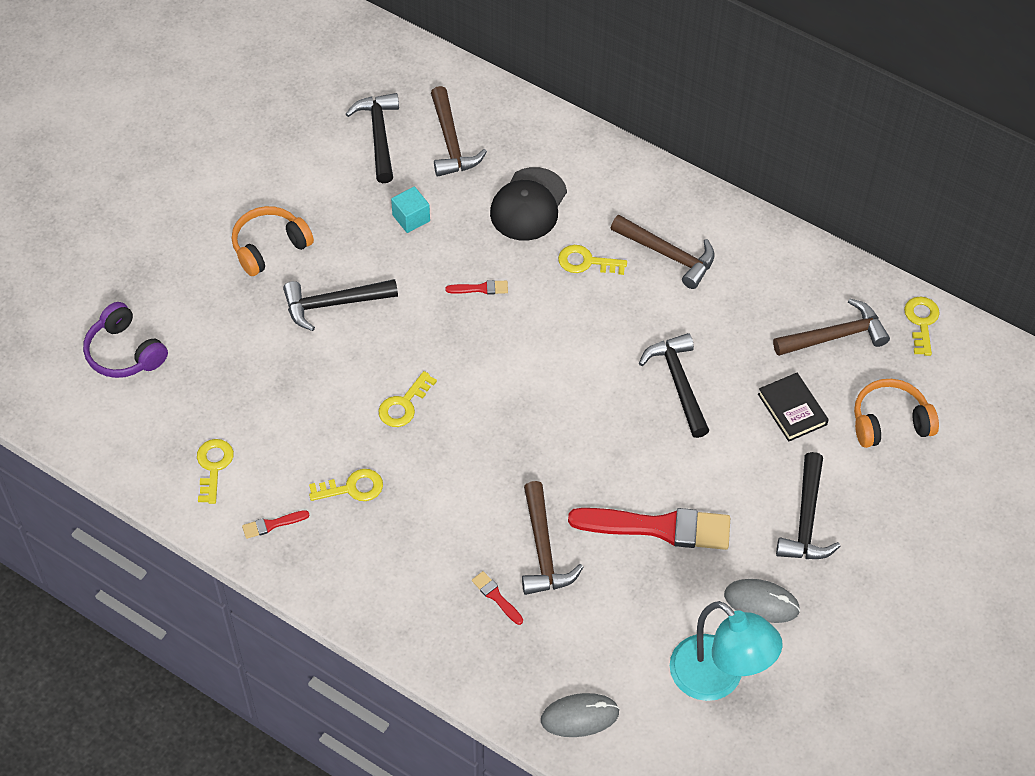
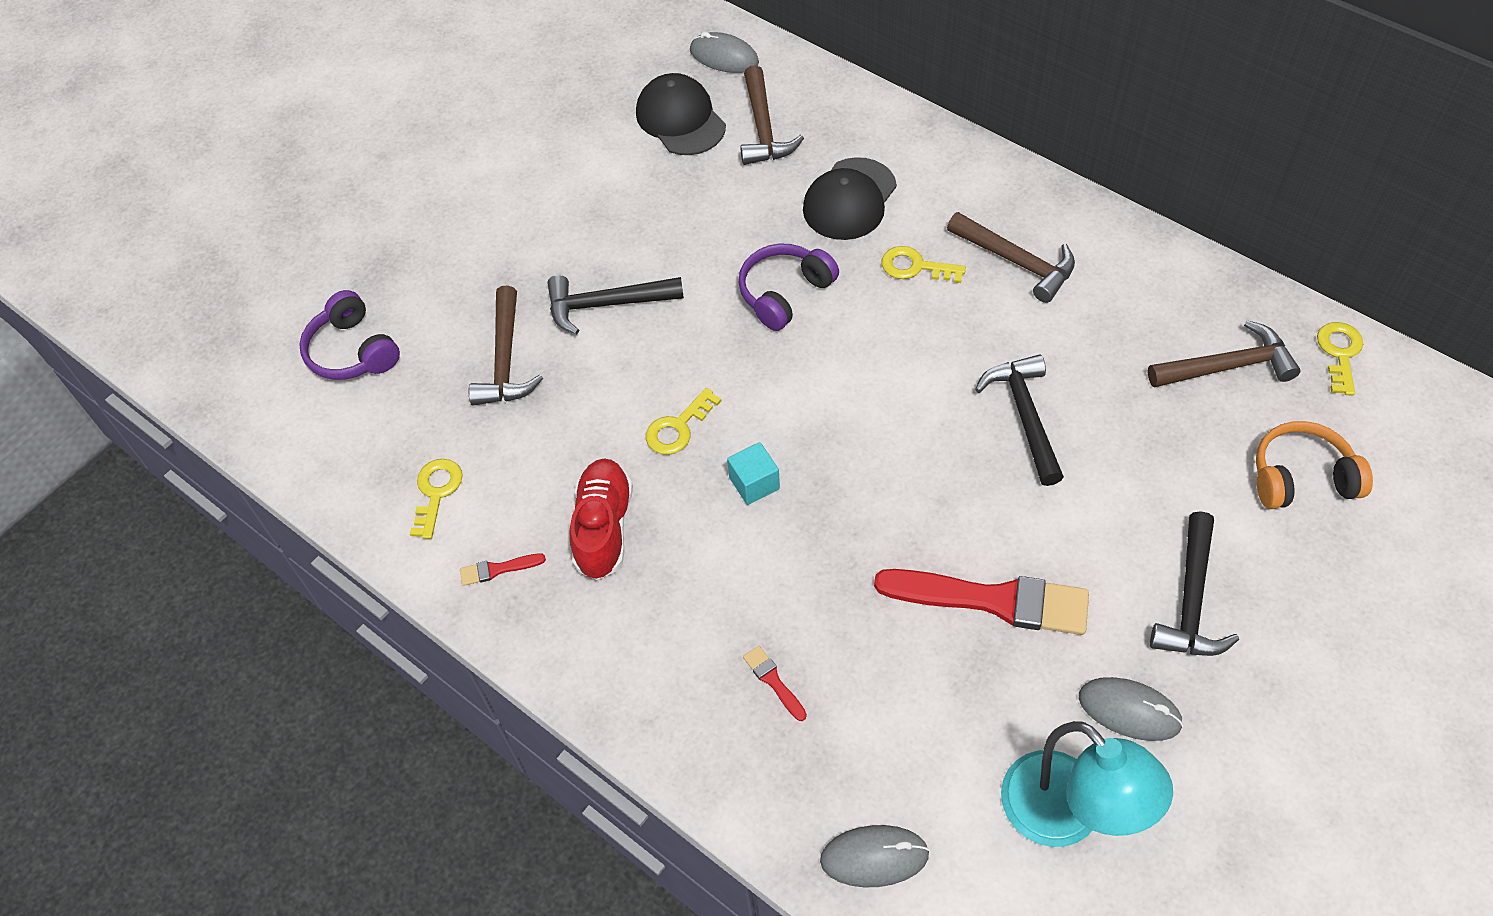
camera: 10 degrees right, 0 degrees up
(269, 247) = (539, 237): orange headphones -> none
(352, 488) = (603, 528): yellow key -> red shoe
(378, 135) = (680, 119): black hammer -> black cap
(411, 75) = (724, 57): none -> grey mouse
(411, 218) = (709, 210): turquoise cube -> turquoise cube (754, 483)
(480, 288) = (784, 293): red brush -> purple headphones
(543, 550) = (840, 622): brown hammer -> brown hammer (505, 360)
(792, 409) = (1171, 455): black book -> none

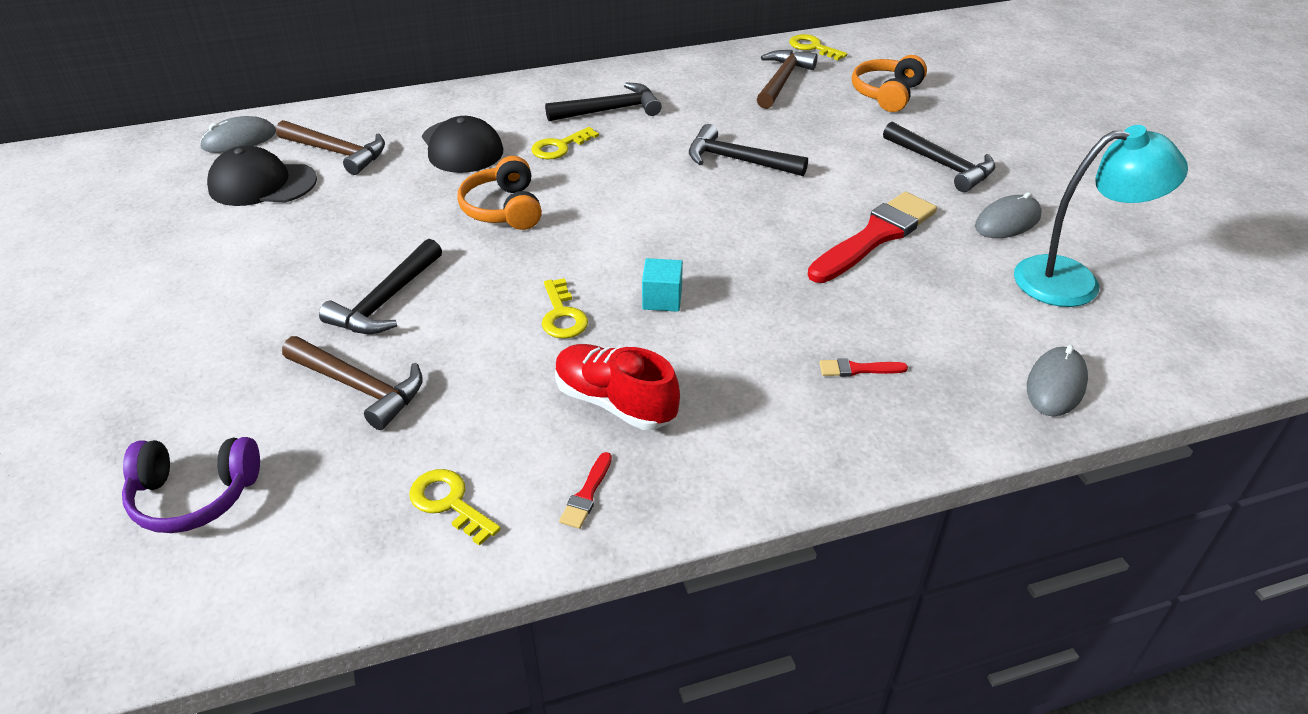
camera: 60 degrees left, 15 degrees down
(784, 293) = (503, 209): purple headphones -> orange headphones
(1017, 262) = (610, 110): brown hammer -> black hammer

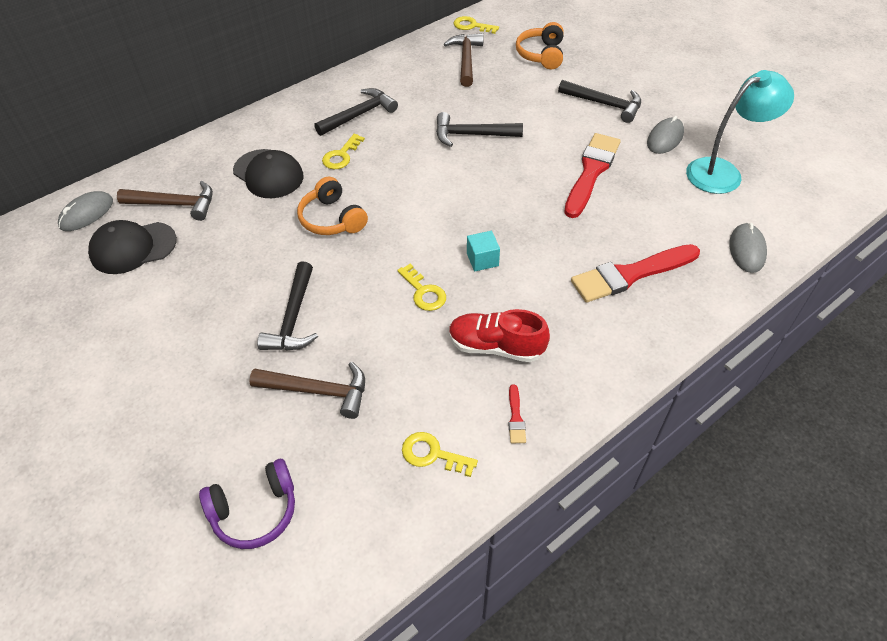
camera: 20 degrees left, 10 degrees up
(858, 369) = (630, 274): red brush -> red brush, size x2.40

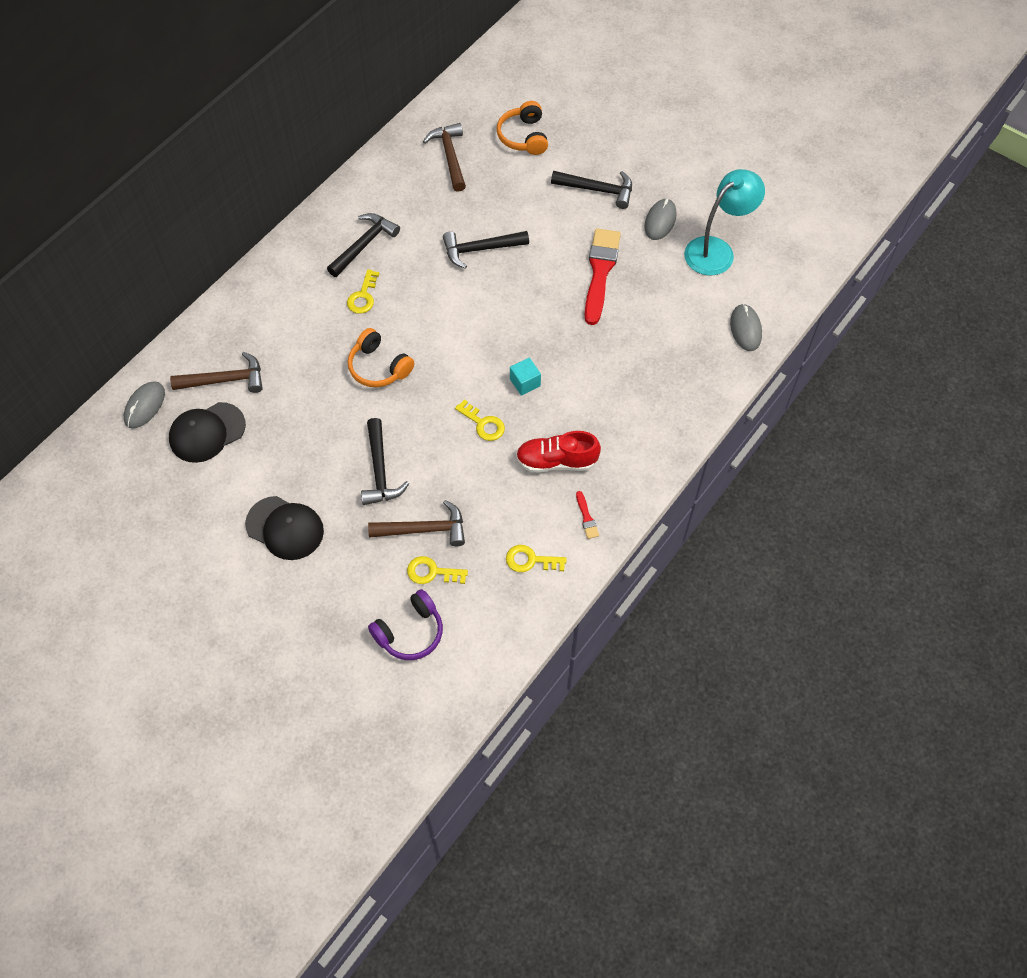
camera: 15 degrees left, 10 degrees up
(268, 174) = (301, 330): black cap -> black cap (285, 528)
(472, 26) = (443, 109): yellow key -> yellow key (432, 572)
(630, 274) = (653, 372): red brush -> none

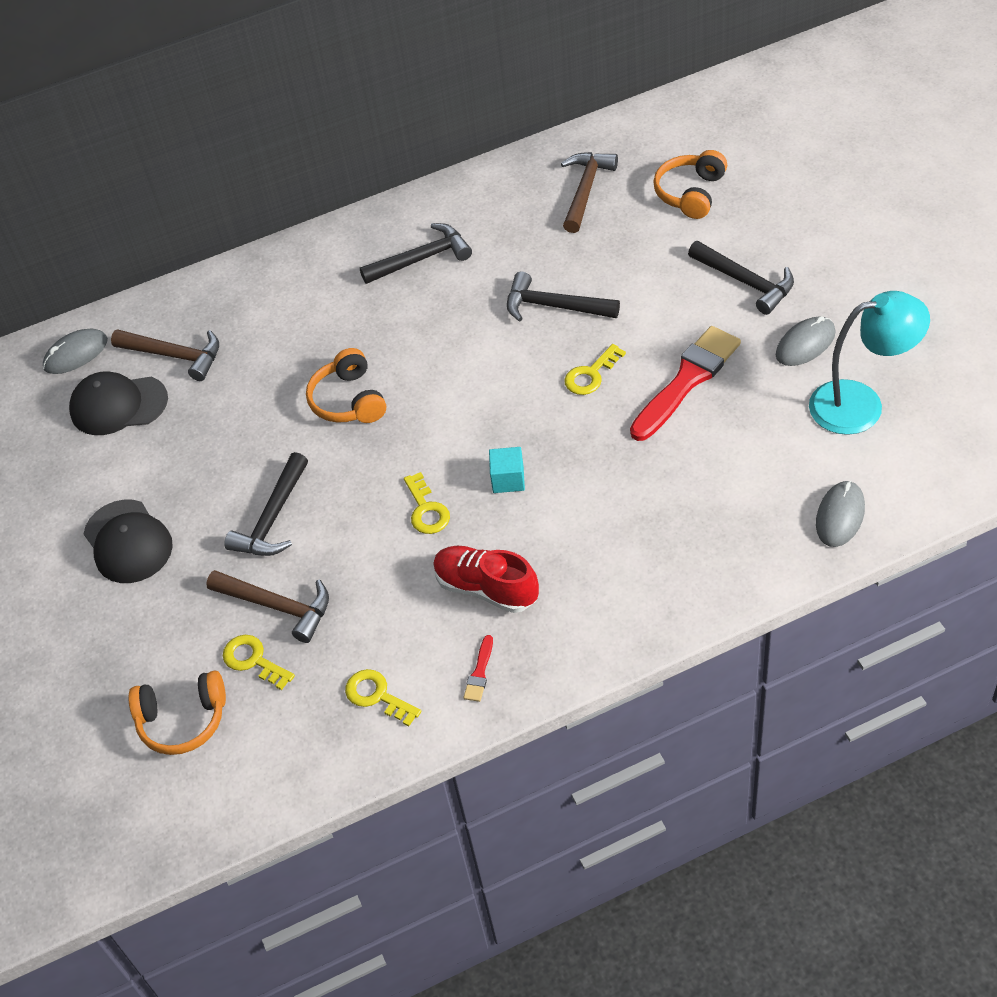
camera: 35 degrees right, 10 degrees down
(363, 296) = (383, 315): yellow key -> yellow key (591, 375)
(410, 632) = (183, 720): purple headphones -> orange headphones

